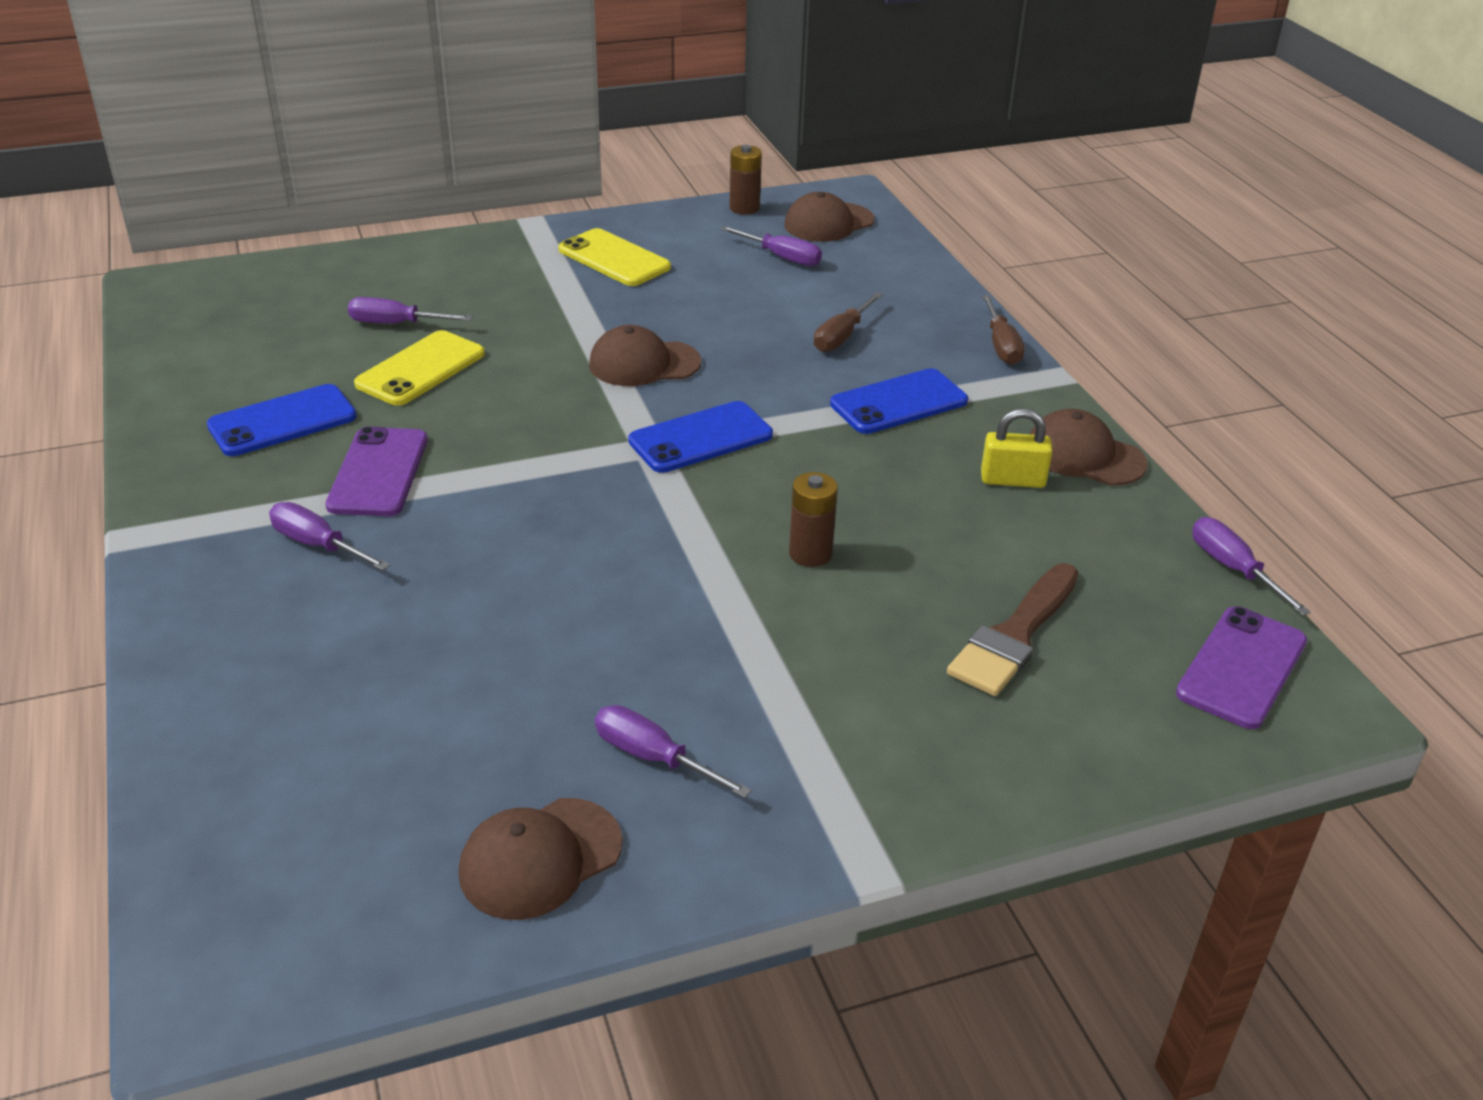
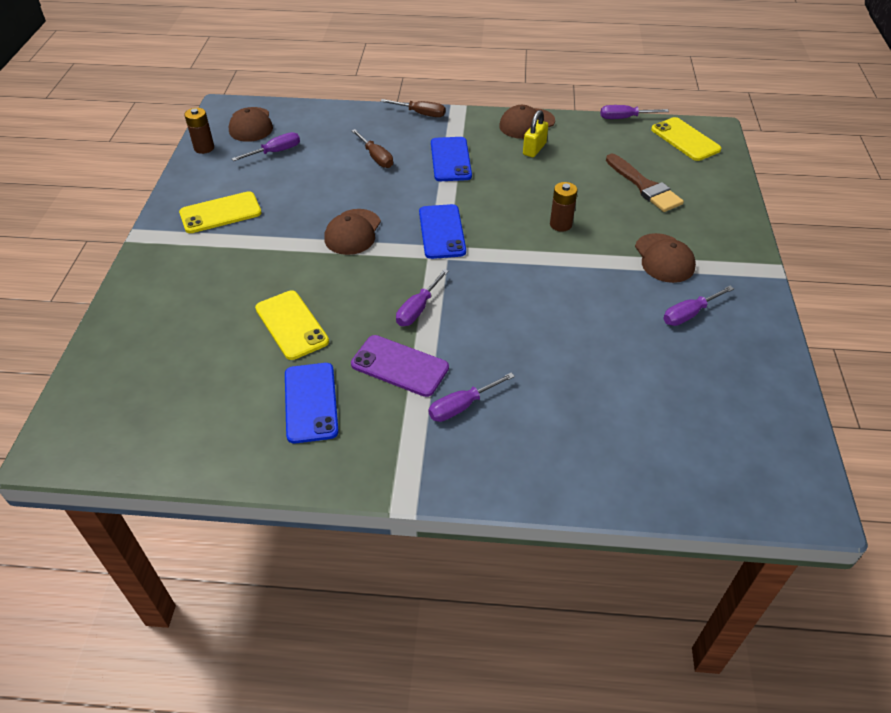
camera: 65 degrees left, 10 degrees up
(395, 324) = (224, 326): purple screwdriver -> purple screwdriver (417, 309)
(540, 858) = (745, 367): brown cap -> brown cap (664, 258)
(1242, 668) = (685, 139): purple phone -> yellow phone

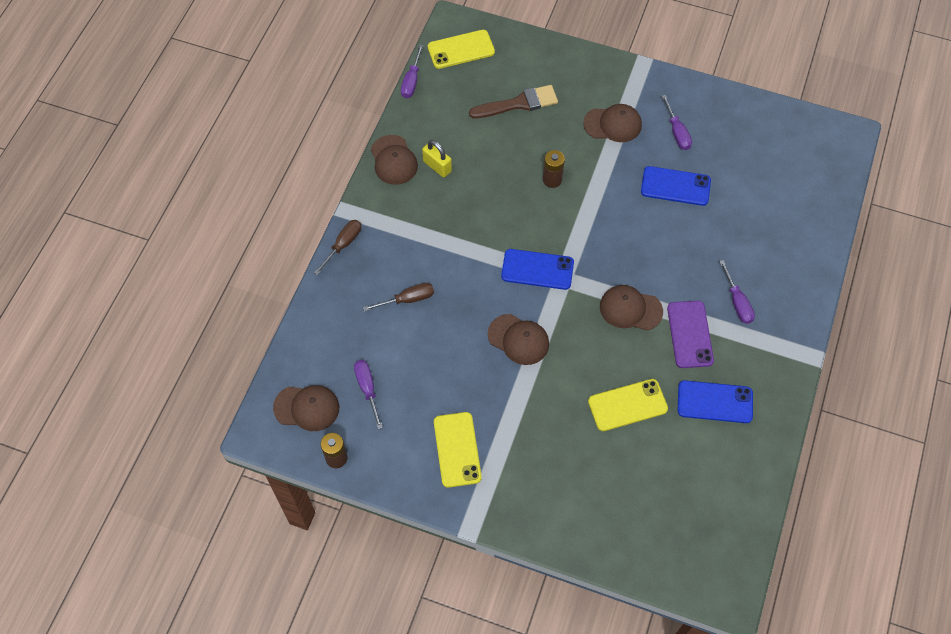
camera: 75 degrees left, 15 degrees up
(400, 366) = (689, 334): purple phone -> purple phone turned 45 degrees counterclockwise
(417, 309) = (630, 309): purple screwdriver -> brown cap
(450, 159) = (432, 237): blue phone -> blue phone (675, 186)

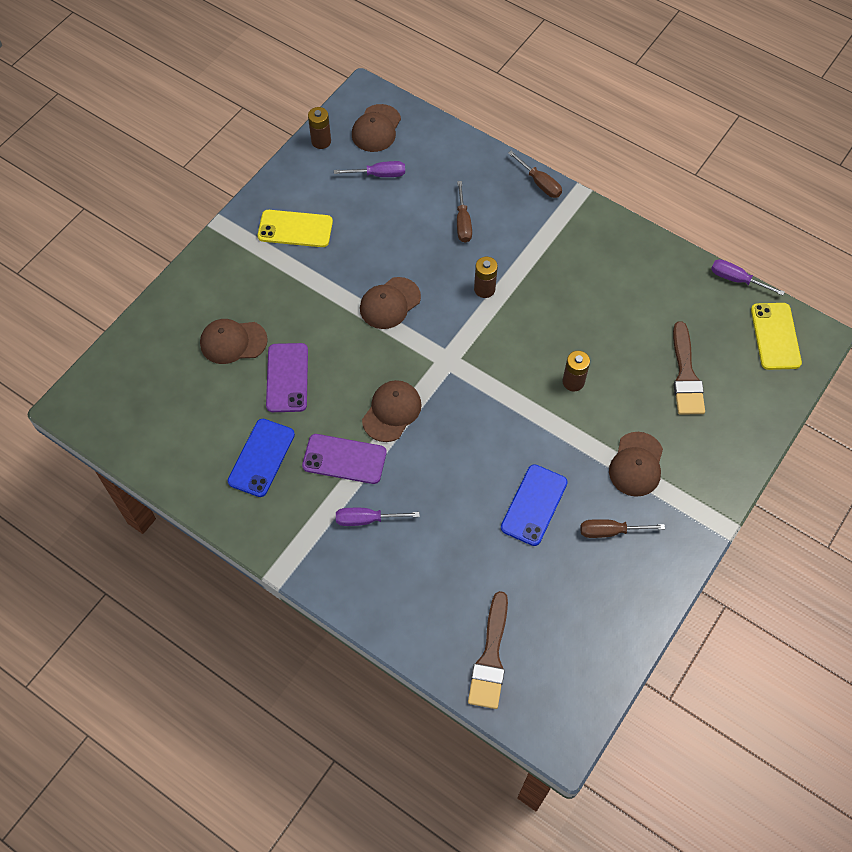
camera: 105 degrees right, 0 degrees up
(393, 160) = (632, 243): brown cap -> brown cap (233, 342)
(437, 166) = (616, 279): yellow padlock -> none
(478, 265) = (484, 289): none -> brown battery
(537, 269) = (464, 339): blue phone -> none
(627, 405) = (287, 378): yellow phone -> purple phone
(677, 132) = (609, 531): purple screwdriver -> brown screwdriver
(810, 190) = (490, 657): none -> brown brush

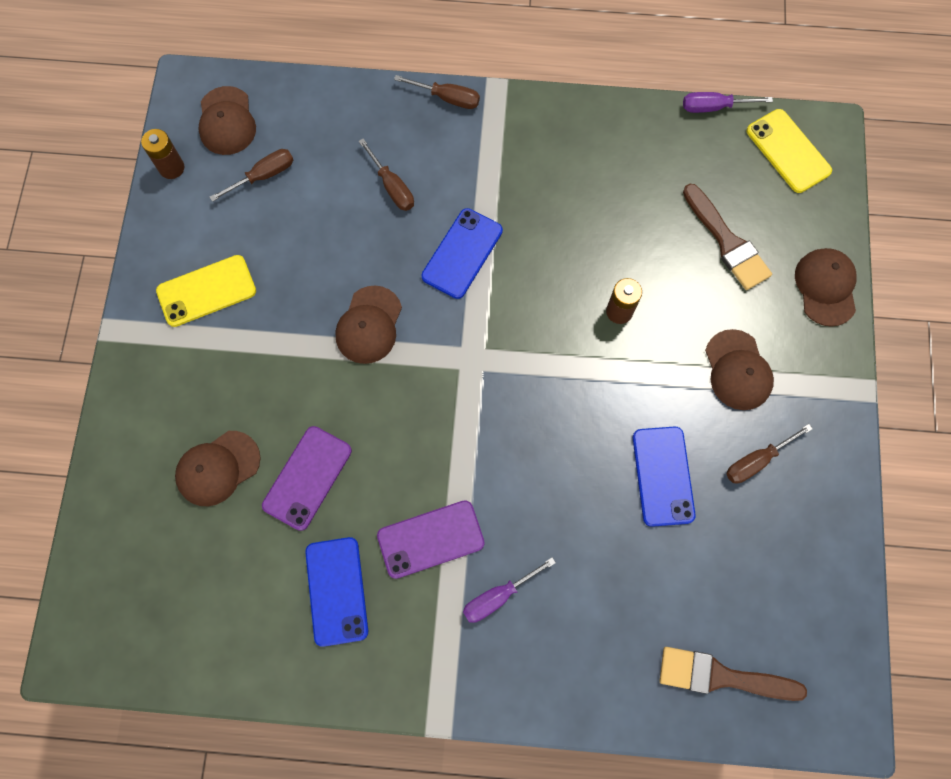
camera: 30 degrees left, 10 degrees up
(287, 378) = (307, 478): purple phone -> purple phone turned 60 degrees clockwise
(379, 174) = (264, 175): purple screwdriver -> brown screwdriver
(392, 412) = (449, 453): brown cap -> brown cap (825, 287)
(484, 289) = (462, 253): brown battery -> blue phone
(490, 657) = (722, 676): brown brush -> brown brush turned 120 degrees clockwise

